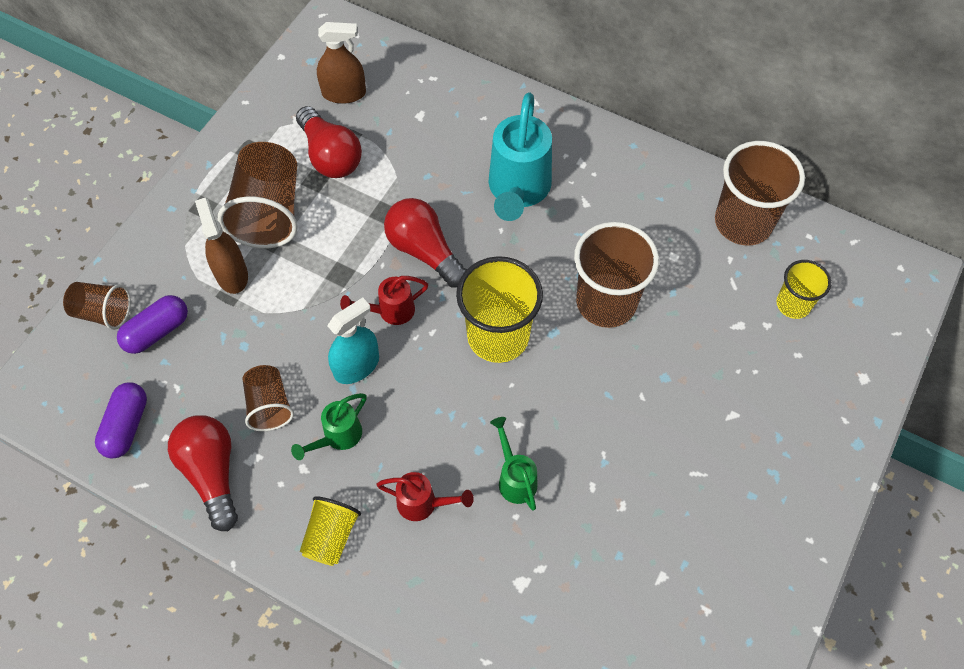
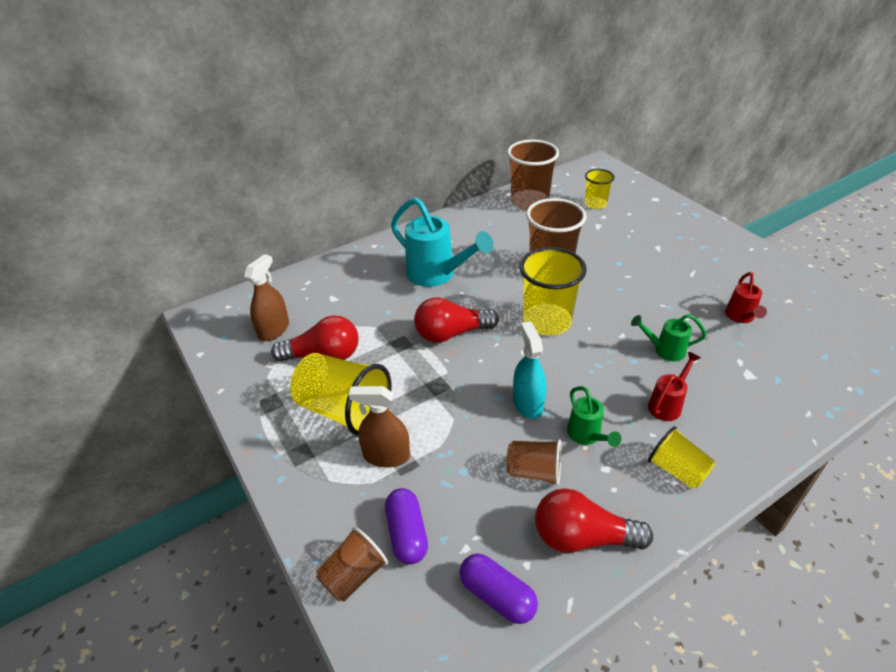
camera: 60 degrees left, 20 degrees down
(269, 212) = (344, 410): brown cup -> yellow cup
(390, 311) = (490, 368): red watering can -> red watering can (740, 317)

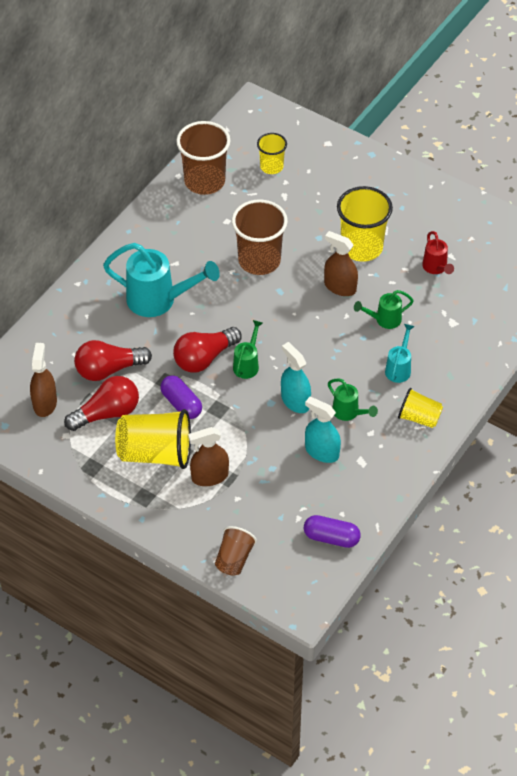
camera: 25 degrees left, 10 degrees up
(407, 533) = (254, 522): purple capsule -> purple capsule (181, 404)
(493, 351) = (247, 364): none -> green watering can
(534, 471) = (322, 452): brown cup -> turquoise spray bottle
(547, 321) = (279, 321): yellow cup -> yellow cup (361, 247)
(582, 537) = (371, 484): red light bulb -> red light bulb (108, 369)
(625, 308) = (340, 287): none -> brown spray bottle
(667, 404) = (399, 368): red watering can -> turquoise watering can

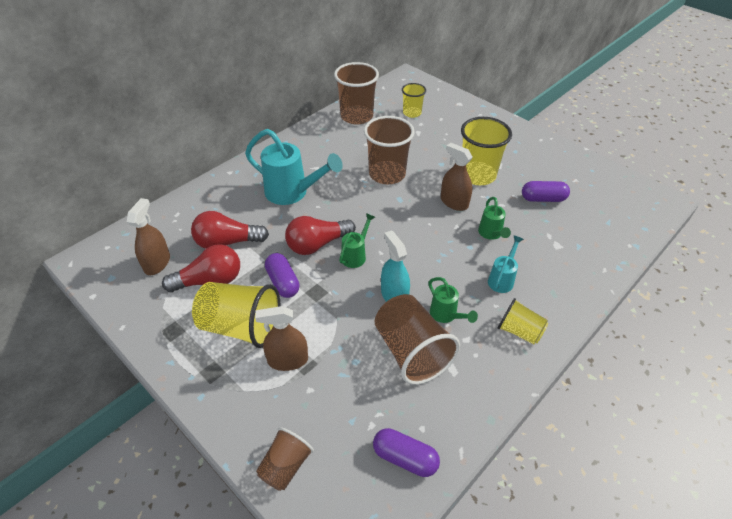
camera: 10 degrees right, 5 degrees down
(322, 452) = (411, 352): turquoise spray bottle -> brown cup
(384, 320) = (491, 234): green watering can -> green watering can turned 90 degrees counterclockwise
(436, 268) = (543, 199): red watering can -> purple capsule

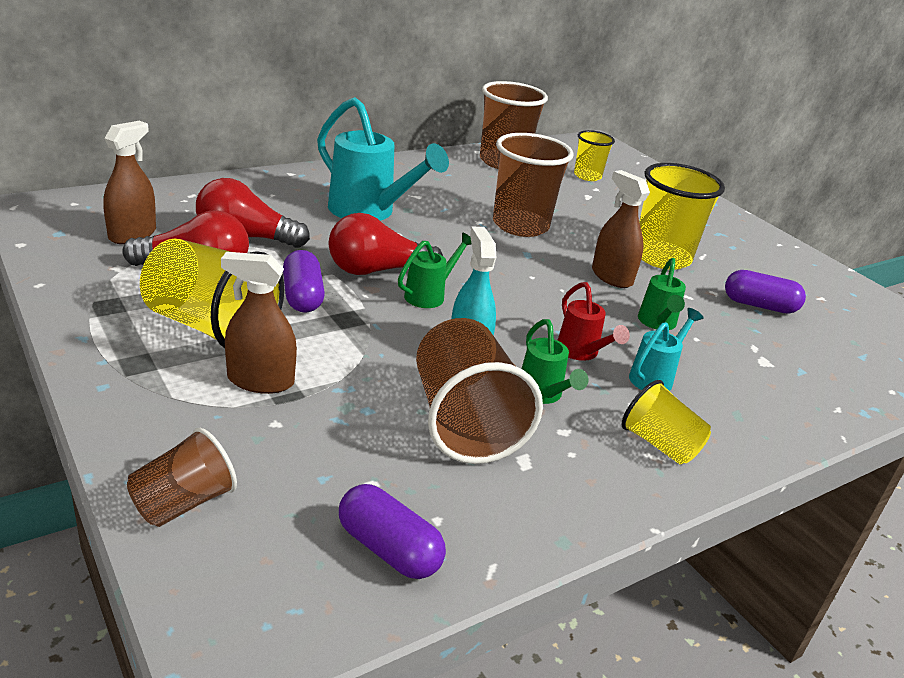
camera: 10 degrees right, 15 degrees down
(456, 274) = (581, 353): none -> red watering can

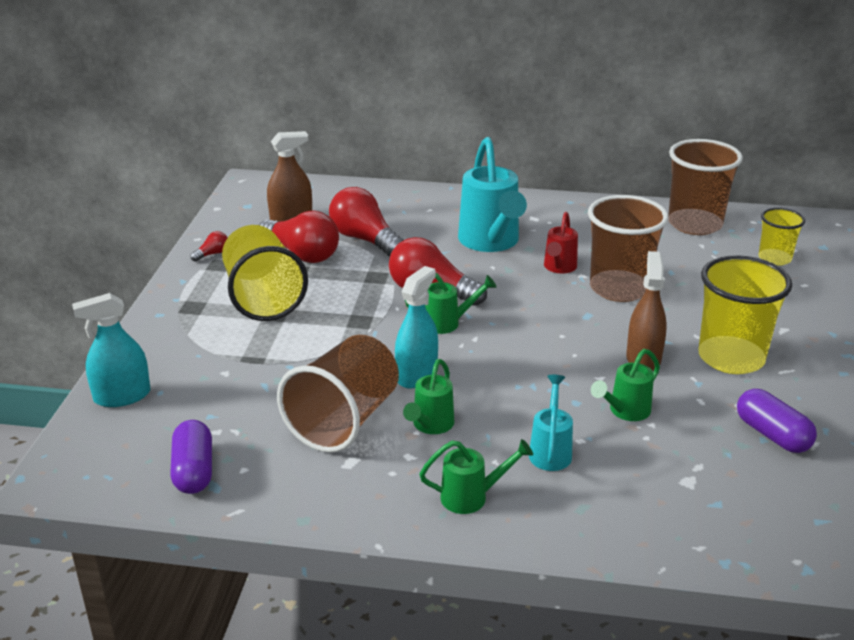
camera: 45 degrees right, 0 degrees up
(83, 296) = (212, 254): none -> red light bulb
(183, 503) = (122, 396): brown cup -> turquoise spray bottle
(260, 381) = (249, 343): brown spray bottle -> none
(302, 296) = (349, 295): purple capsule -> none
(581, 353) = (511, 409): red watering can -> red watering can (559, 268)
(655, 377) = (550, 450): turquoise watering can -> turquoise watering can turned 75 degrees counterclockwise
(659, 444) = (472, 497): yellow cup -> green watering can

